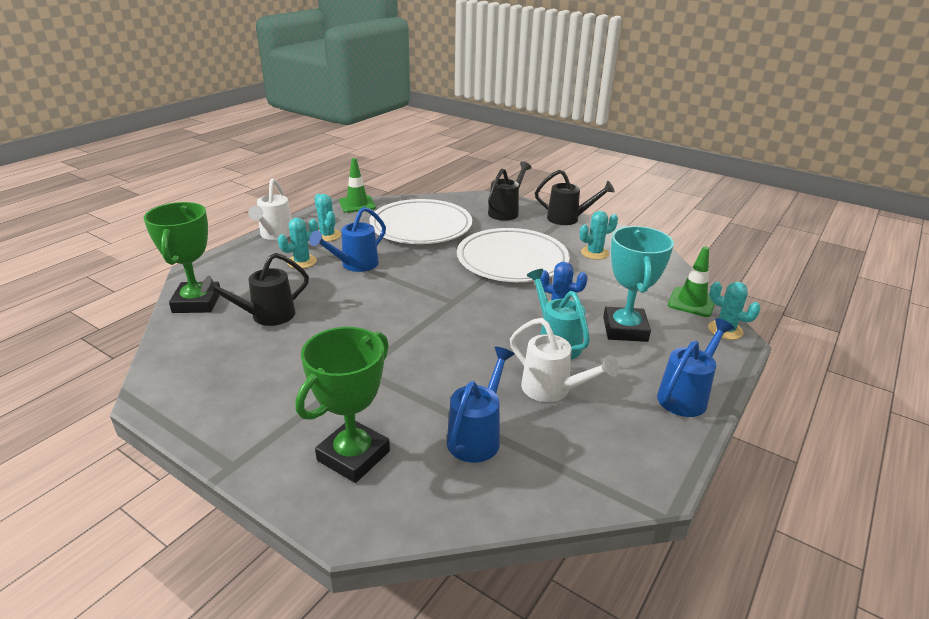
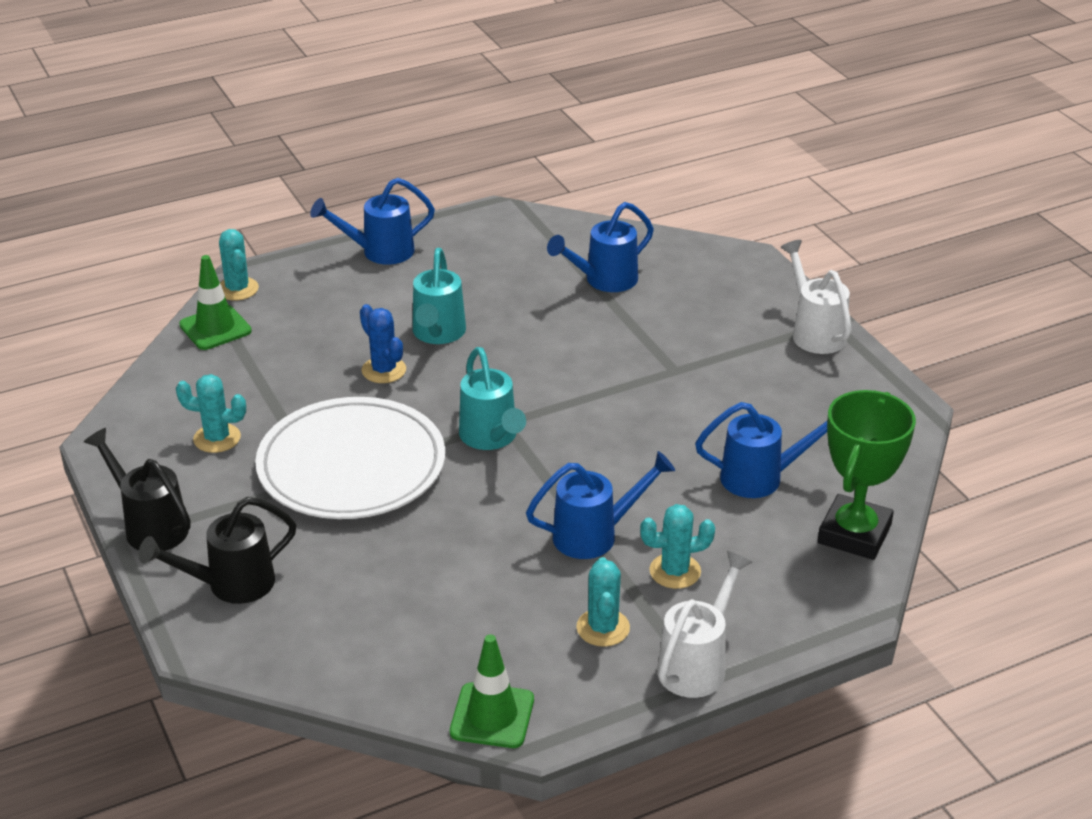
camera: 150 degrees left, 5 degrees up
(266, 316) = (761, 478): black watering can -> blue watering can
(353, 456) = (723, 299): green trophy -> none
(421, 226) = (421, 595): white plate -> none
(452, 292) = (491, 438): none -> turquoise watering can
(552, 390) = (497, 293): white watering can -> white watering can (814, 332)
(625, 329) = (343, 323): turquoise trophy -> none

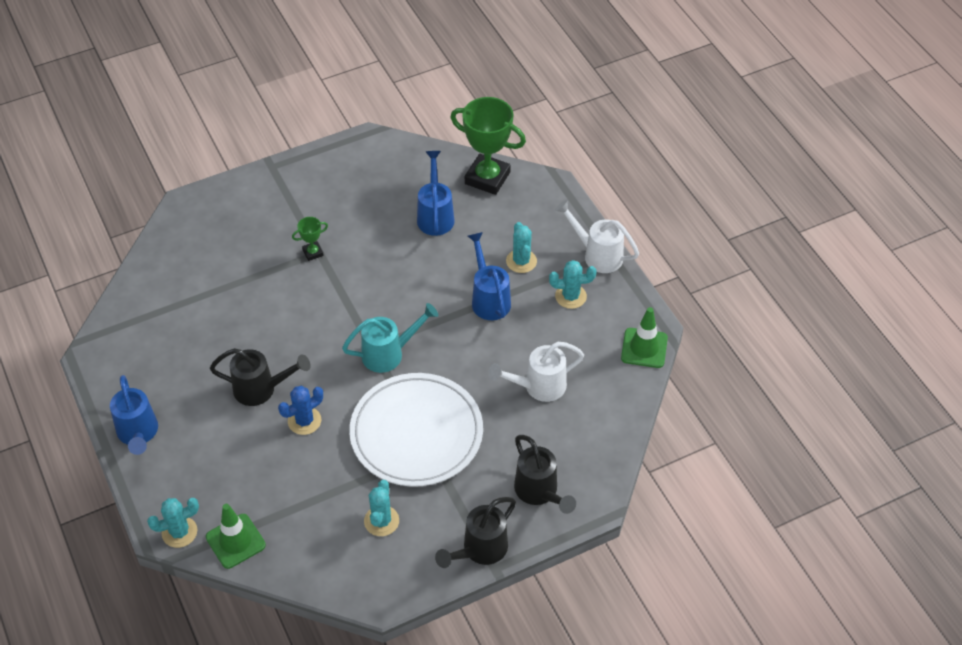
camera: 90 degrees left, 15 degrees up
(437, 334) = (261, 389): turquoise watering can -> black watering can
(604, 280) = (202, 288): blue watering can -> none
(673, 365) = (313, 252): none -> green trophy
(814, 332) = (282, 177): white watering can -> white watering can (538, 387)

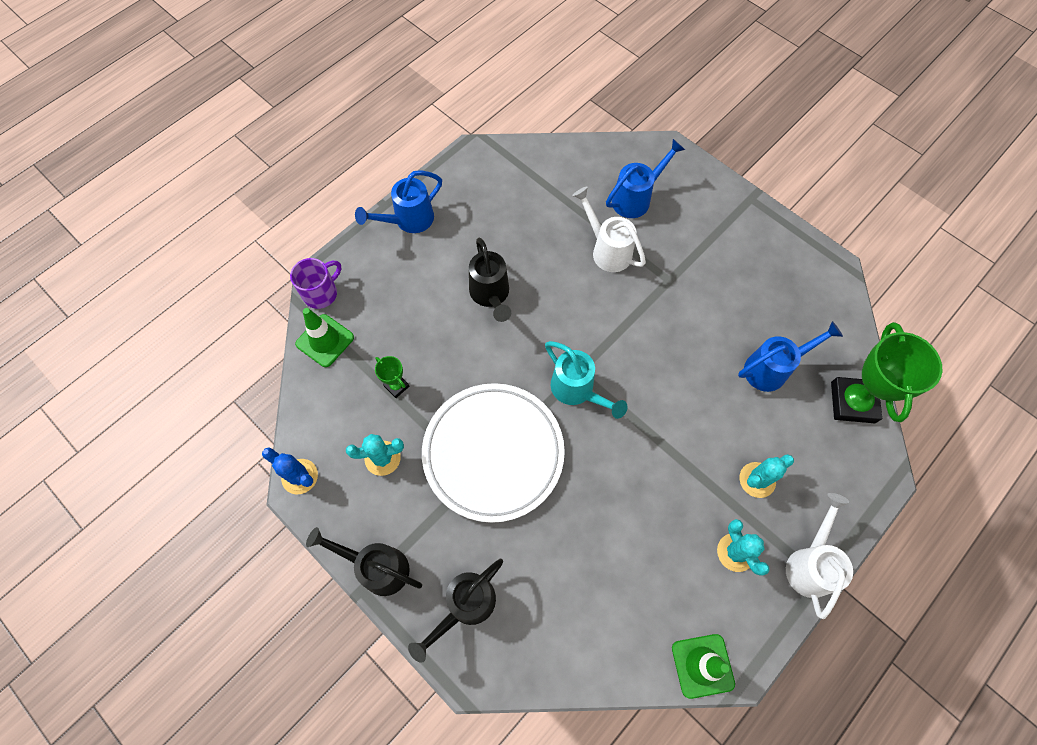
camera: 70 degrees right, 15 degrees up
(179, 532) = (321, 293): turquoise cactus -> purple mug
(304, 421) = (470, 345): blue cactus -> blue cactus (300, 476)
(313, 252) = (666, 275): green trophy -> green trophy (396, 386)
(489, 299) = (690, 463): blue watering can -> blue watering can (636, 198)
(538, 387) = (598, 558): white watering can -> white watering can (607, 250)

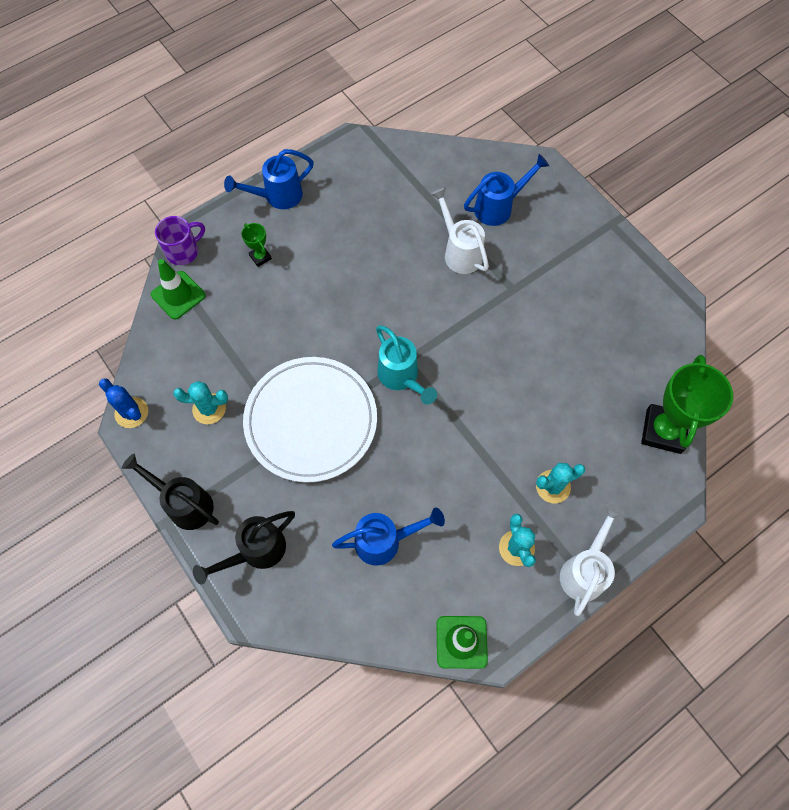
camera: 10 degrees right, 0 degrees up
(396, 386) = (235, 346): green trophy -> green trophy (260, 257)
(491, 295) = (340, 277): black watering can -> none
(772, 369) = (592, 387): blue watering can -> blue watering can (384, 541)

